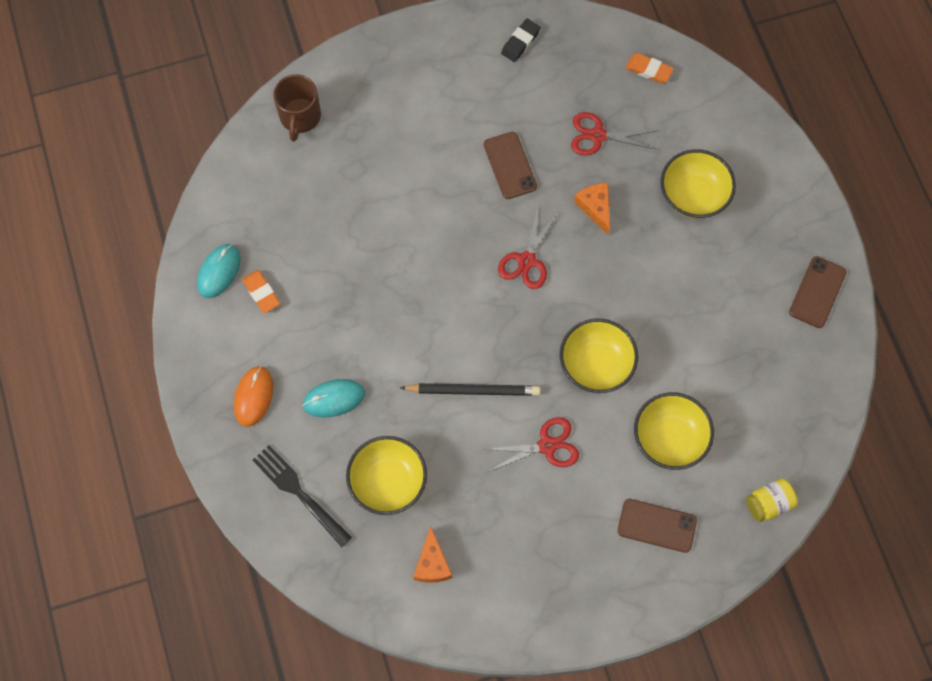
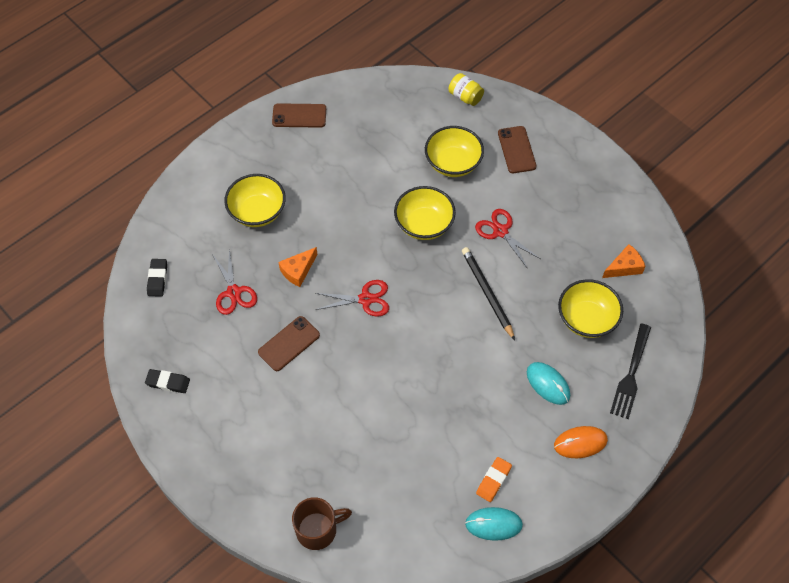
camera: 115 degrees left, 10 degrees down
(648, 70) = (157, 279): orange eraser -> black eraser

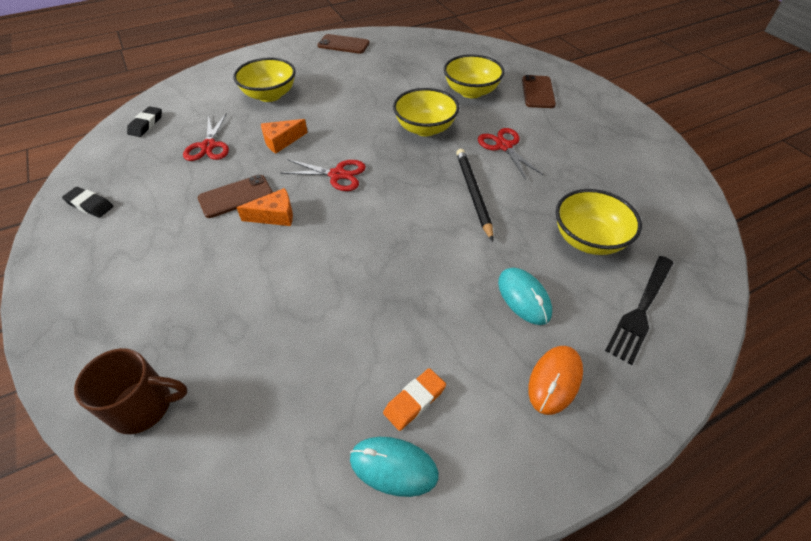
camera: 15 degrees right, 10 degrees down
(465, 97) = (498, 53): yellow jar -> none
(580, 443) = (555, 380): orange mouse -> orange mouse turned 60 degrees counterclockwise
(624, 267) = (642, 199): orange cheese -> orange cheese (274, 215)

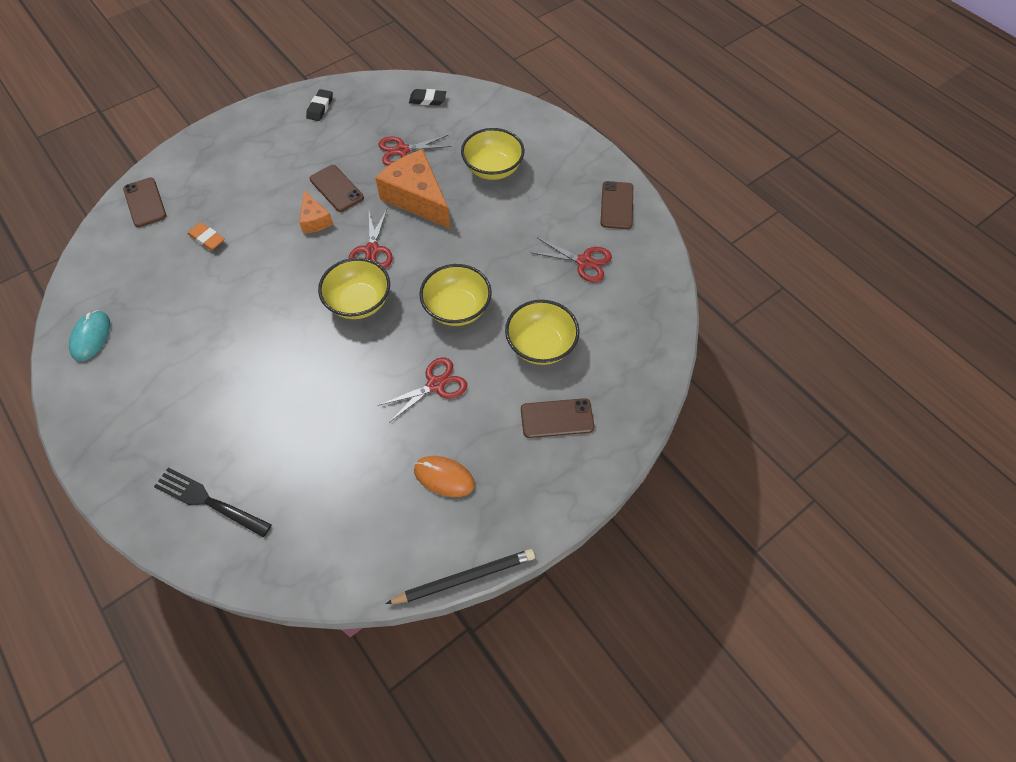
camera: 80 degrees right, 10 degrees up
(144, 406) = (145, 202): brown mug -> brown phone
(281, 141) = (417, 198): orange cheese -> orange cheese, size x1.93
(394, 64) = (584, 262): none -> red scissors
(414, 401) = (135, 342): orange eraser -> orange eraser (207, 239)
(473, 194) = (354, 361): black pencil -> black pencil (464, 578)
(524, 297) = (225, 408): turquoise mouse -> none
(555, 380) = (144, 430): orange mouse -> orange mouse (444, 477)
(588, 239) = (295, 463): yellow bowl -> yellow bowl (359, 302)

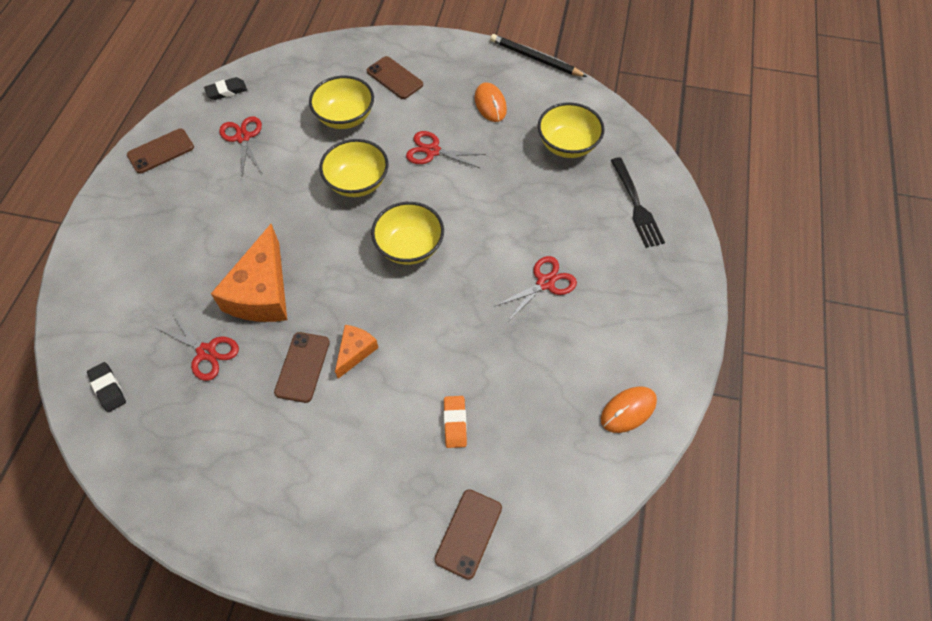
camera: 130 degrees left, 0 degrees up
(91, 337) = (628, 410): turquoise mouse -> orange mouse
(320, 107) = (194, 489): black eraser -> black eraser (226, 91)
(372, 250) = (350, 279): red scissors -> red scissors (545, 283)
(493, 169) = (178, 260): yellow bowl -> yellow bowl (567, 145)

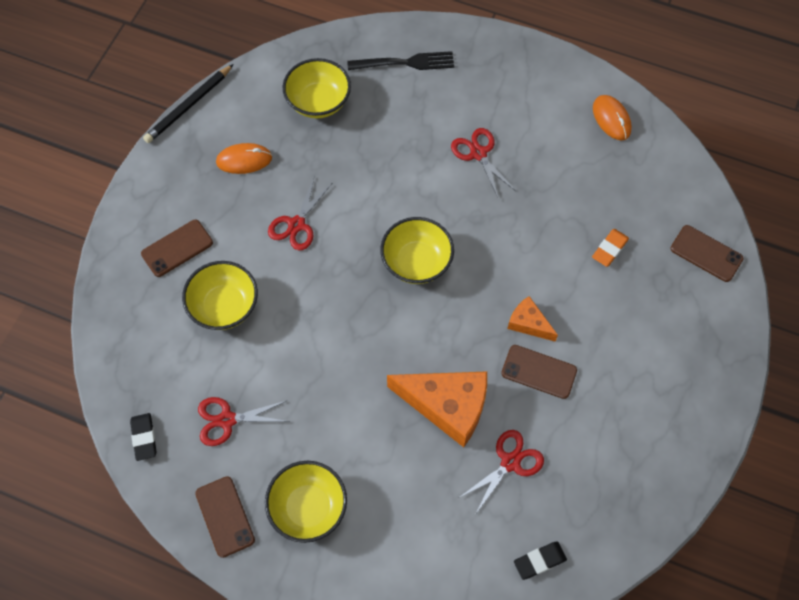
camera: 80 degrees left, 5 degrees up
(357, 182) = (323, 302): yellow bowl -> yellow bowl (308, 507)
(455, 423) = (609, 249): orange eraser -> orange eraser turned 60 degrees counterclockwise

